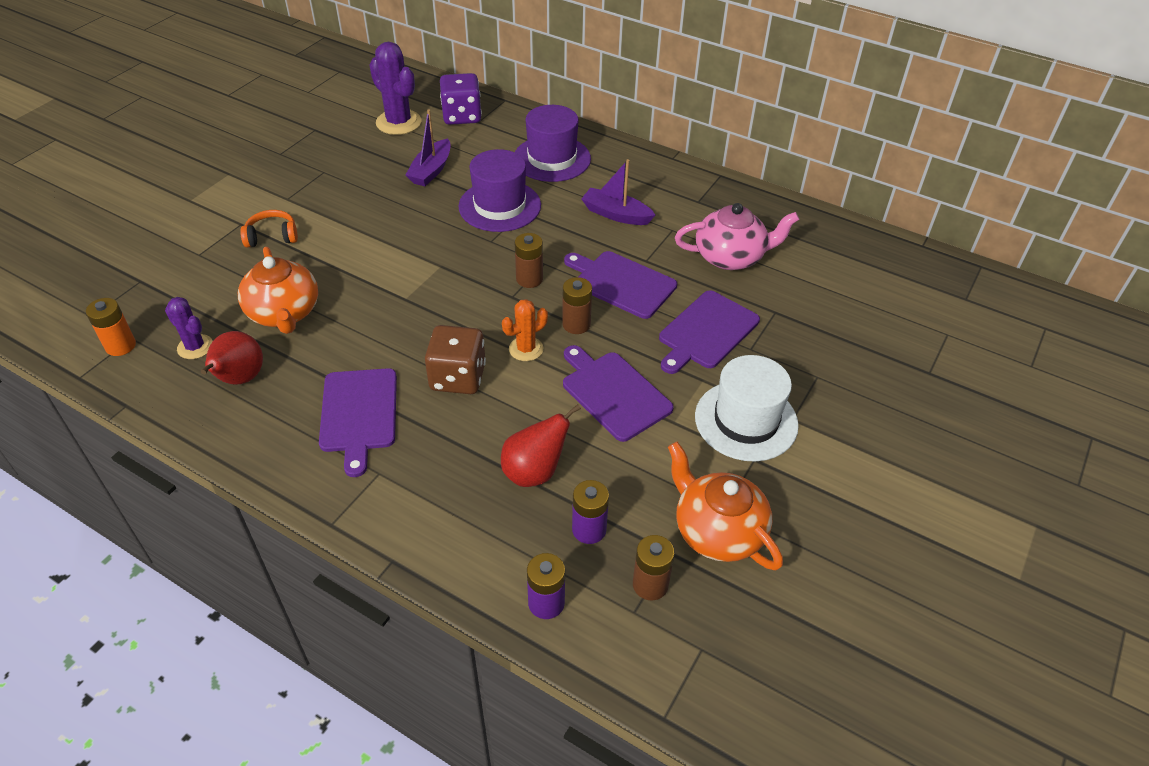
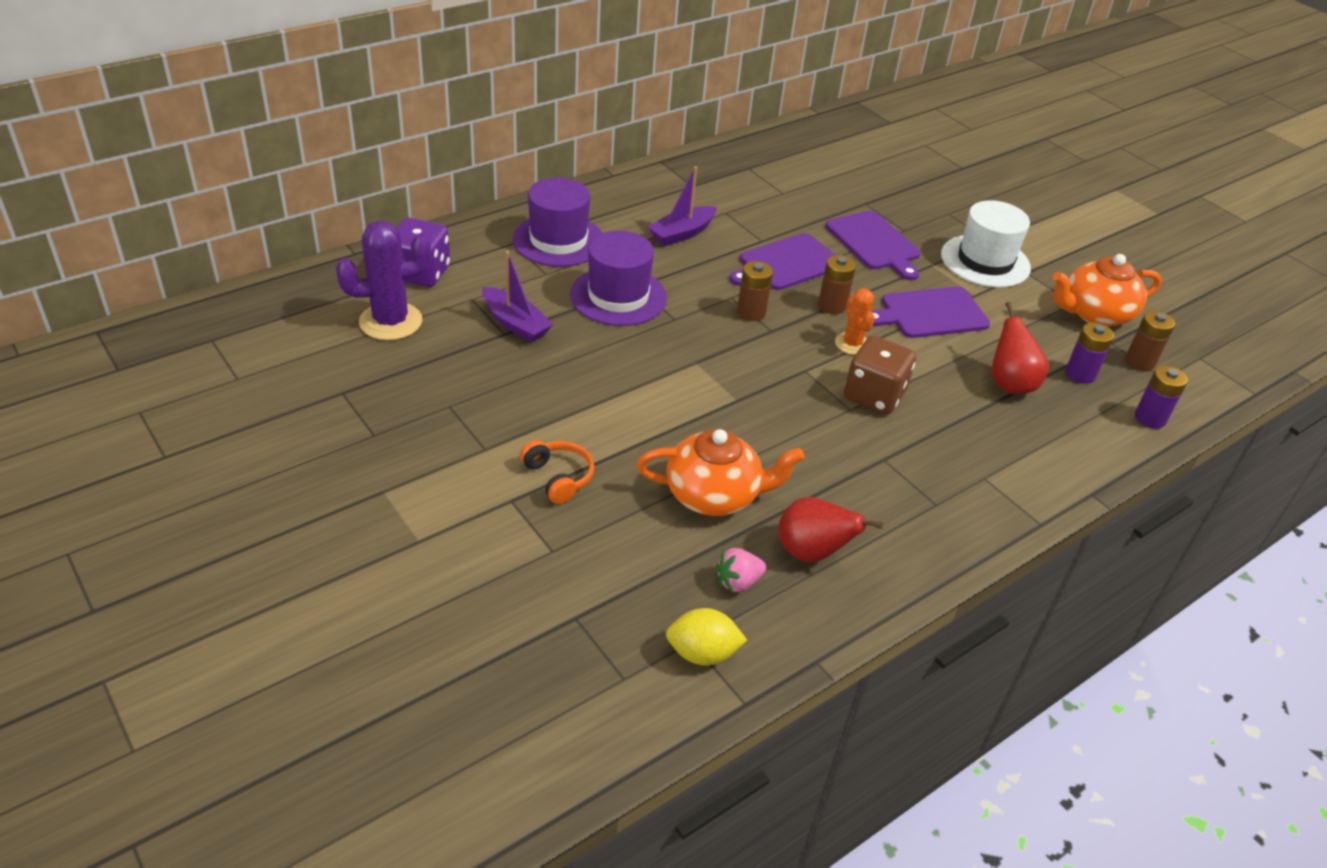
camera: 70 degrees left, 5 degrees down
(120, 346) = (702, 653): orange battery -> yellow lemon
(195, 347) = (738, 582): purple cactus -> pink strawberry
(272, 236) = (558, 477): orange headphones -> orange headphones turned 135 degrees clockwise
(358, 414) = (900, 473): purple cutting board -> none
(731, 257) = (783, 198): pink teapot -> none

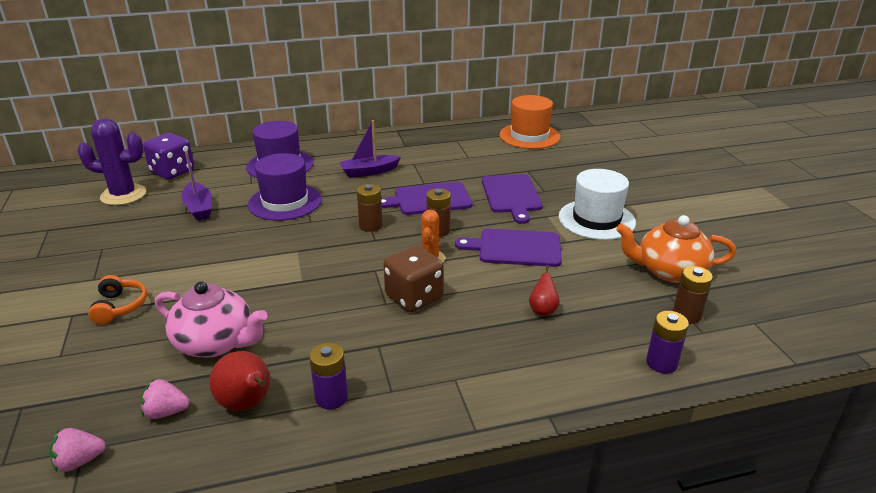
camera: 25 degrees right, 10 degrees down
(702, 653) = (80, 461): yellow lemon -> pink strawberry
(714, 495) = (216, 343): orange teapot -> pink teapot
(830, 149) = (529, 136): none -> orange hat
(1009, 384) = (543, 310): red pear -> red pear, size x0.61
(1080, 374) = (617, 314): purple battery -> purple battery (331, 397)

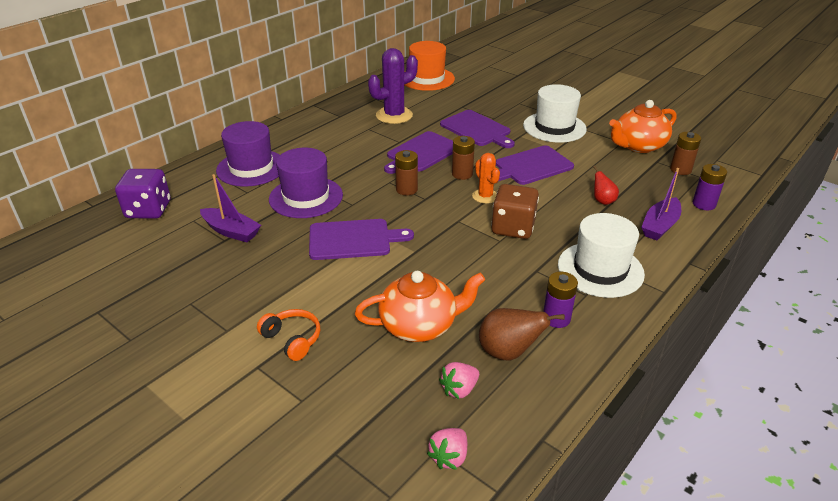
camera: 35 degrees left, 5 degrees up
(123, 195) = (130, 249): purple cactus -> purple cactus (394, 115)
(216, 343) = (420, 325): pink teapot -> orange teapot
(247, 404) = (508, 352): red pear -> brown pear
(270, 250) = (353, 240): none -> purple cutting board
(369, 172) = (341, 147): purple boat -> purple boat (660, 226)
(441, 374) = (600, 269): none -> white hat

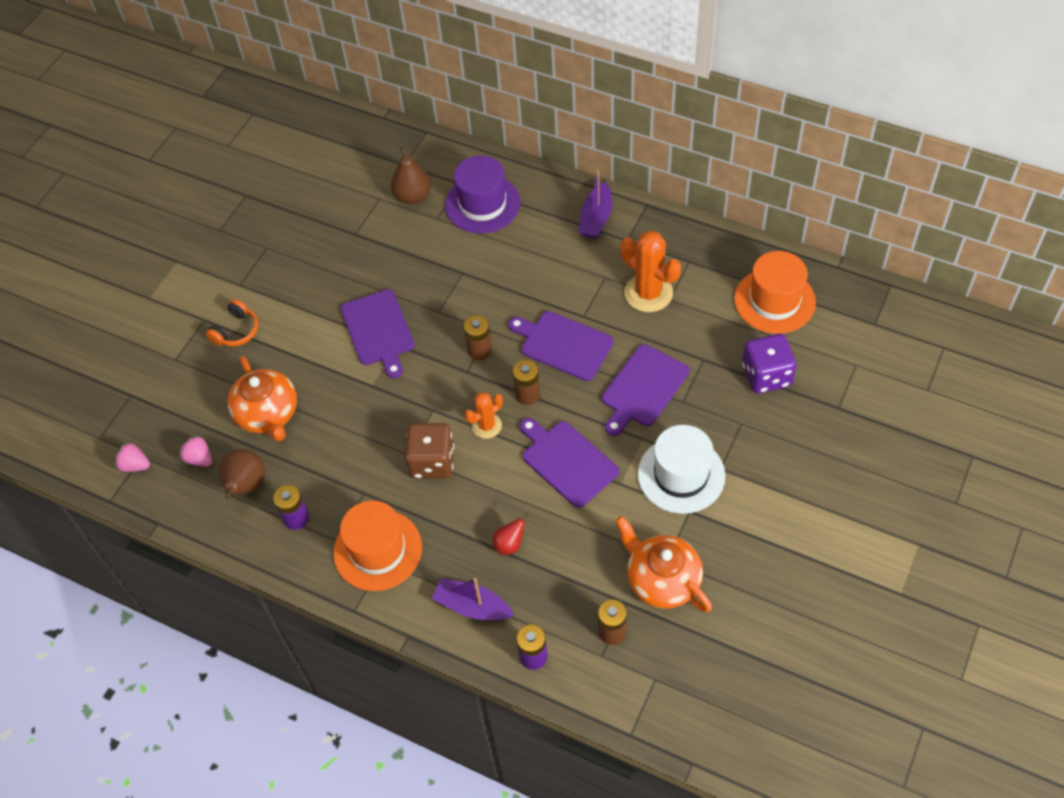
camera: 80 degrees right, 20 degrees up
(148, 210) = (386, 159): purple dice -> purple dice (766, 375)
(209, 201) = (413, 196): none -> brown pear
(231, 231) = (369, 233): purple boat -> purple boat (596, 218)
(306, 197) = (440, 269): purple hat -> none
(394, 115) = (648, 293): purple cactus -> orange cactus
(600, 269) = (377, 550): white hat -> orange hat

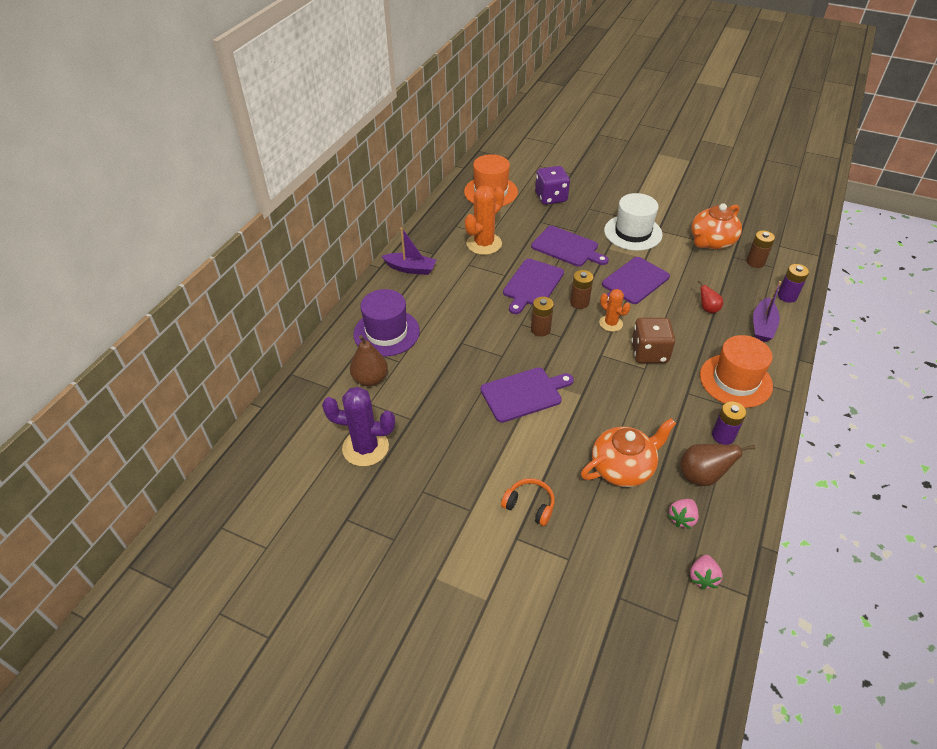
camera: 95 degrees left, 10 degrees down
(323, 201) = (365, 448): none -> purple cactus

